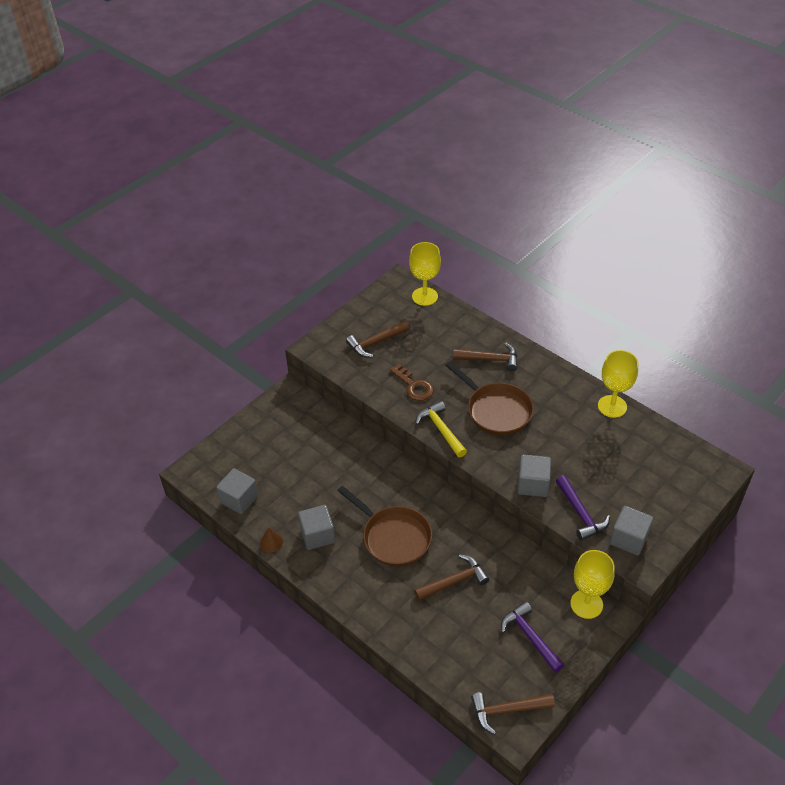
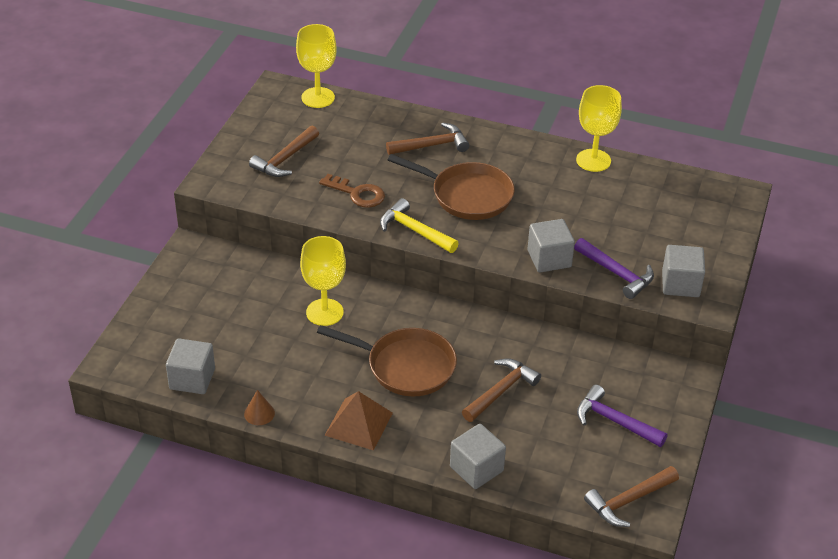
camera: 25 degrees left, 5 degrees down
(317, 535) = (313, 390): grey cube -> grey cube (476, 469)
(336, 574) = (359, 424): none -> brown pyramid
(586, 604) = (658, 371): yellow goblet -> yellow goblet (324, 312)

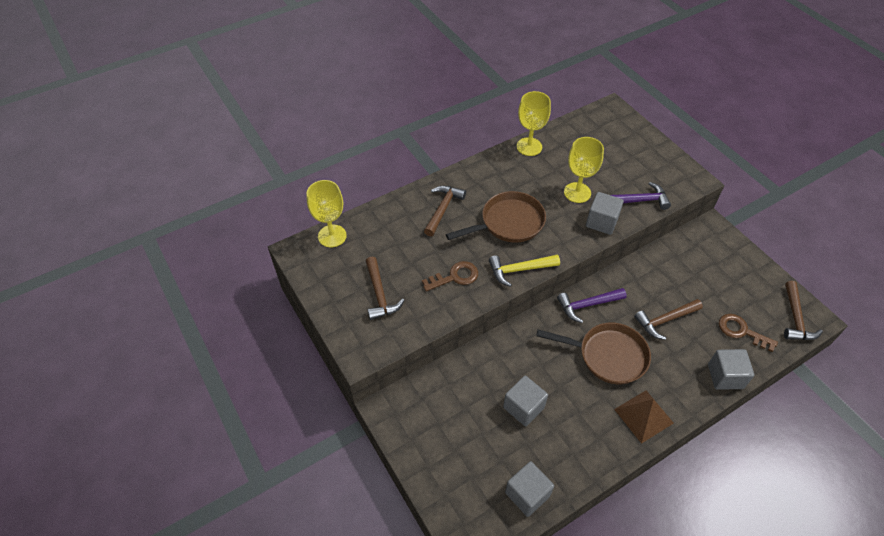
camera: 50 degrees left, 10 degrees up
(259, 413) = (593, 471): brown cone -> none
(324, 312) = (521, 368): yellow goblet -> yellow goblet (577, 192)
(405, 366) = (607, 355): brown pan -> brown pan turned 45 degrees clockwise
(501, 391) = (665, 320): brown hammer -> brown hammer turned 105 degrees counterclockwise
(555, 460) = (741, 331): none -> brown key
(615, 421) = (727, 282): purple hammer -> purple hammer (587, 305)
(680, 284) = (669, 180): grey cube -> grey cube (523, 407)

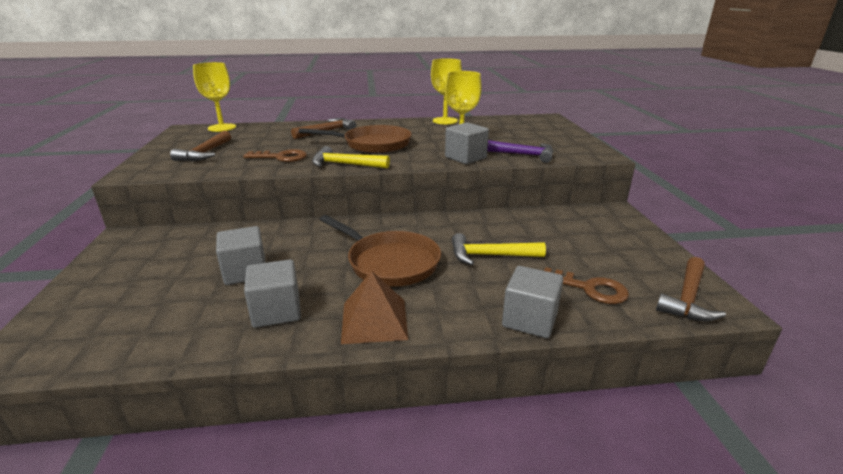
camera: 25 degrees right, 25 degrees down
(527, 494) = (141, 340): grey cube -> grey cube (276, 311)
(587, 305) = (410, 226): purple hammer -> none
(665, 320) = (490, 255): brown hammer -> yellow hammer
(741, 331) = (590, 288): brown key -> brown key turned 150 degrees clockwise

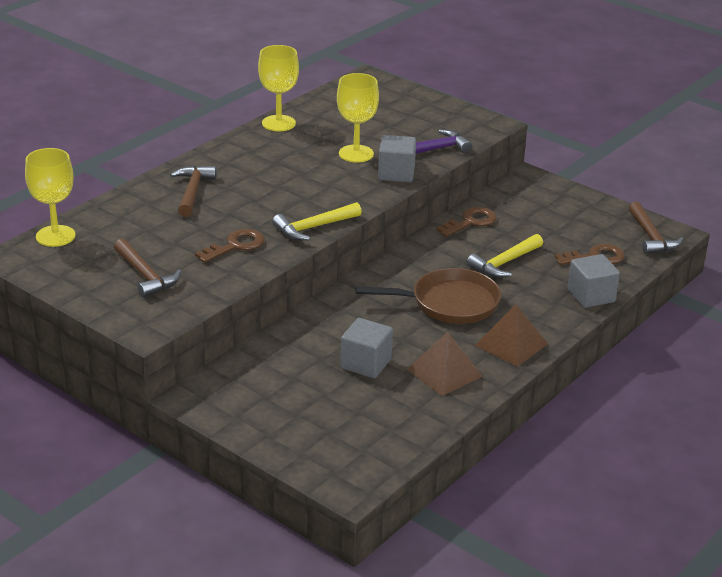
camera: 45 degrees left, 5 degrees up
(276, 311) = (444, 373): grey cube -> brown pyramid
(372, 144) = (282, 191): brown pan -> none
(512, 219) = (470, 222): none -> brown key

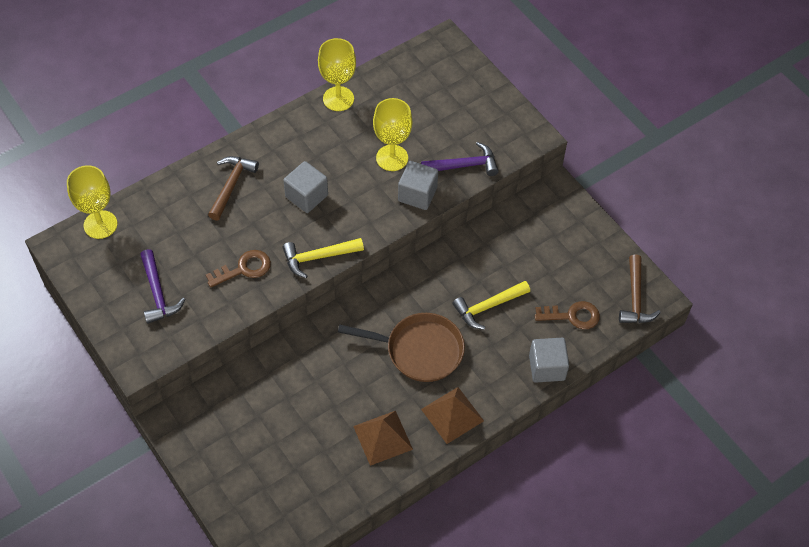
camera: 15 degrees right, 25 degrees up
(145, 275) = (158, 293): brown hammer -> purple hammer
(366, 364) = (322, 412): grey cube -> grey cube (306, 196)
(470, 222) = (479, 244): brown key -> none

